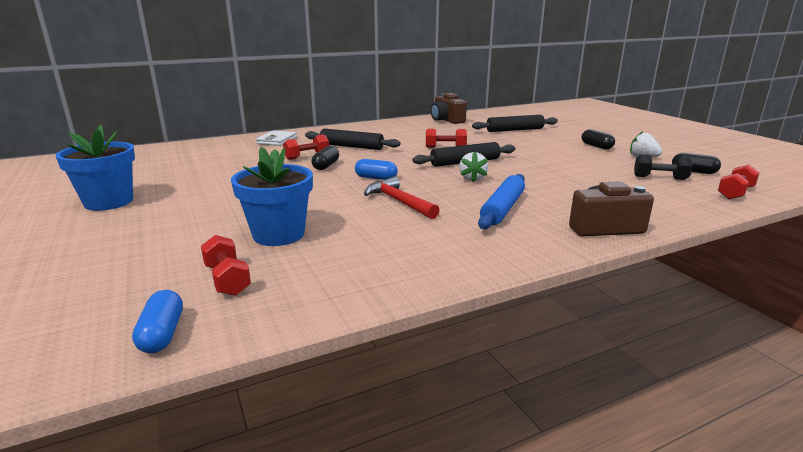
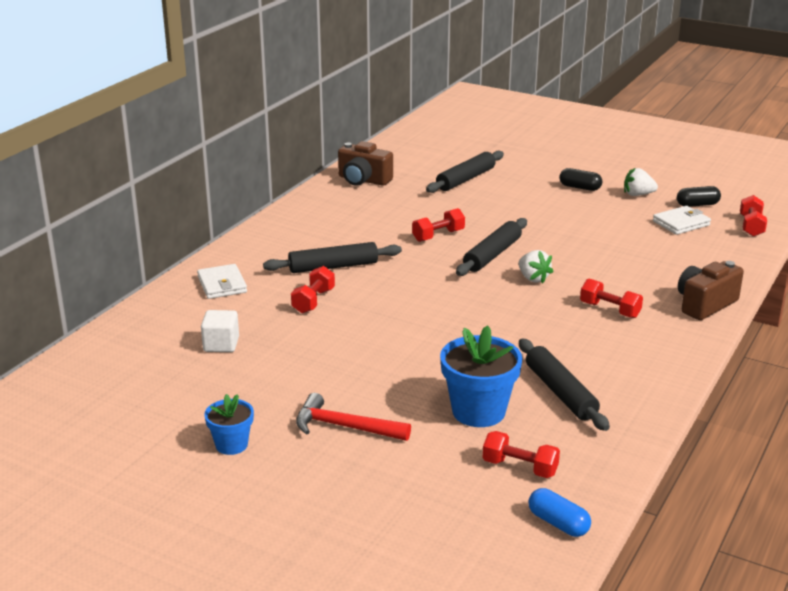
camera: 35 degrees left, 5 degrees up
(109, 202) = (231, 445): blue flower pot -> blue flower pot, size x0.58
(217, 161) = (221, 344): none -> white cube
(326, 166) = (362, 309): black capsule -> none
(362, 244) = (560, 392): none -> black rolling pin
(376, 178) = (444, 309): blue capsule -> none
(399, 202) = (515, 333): red hammer -> red hammer (345, 427)
(503, 209) = (609, 310): blue rolling pin -> red dumbbell
(660, 178) = (681, 223): black dumbbell -> white wallet

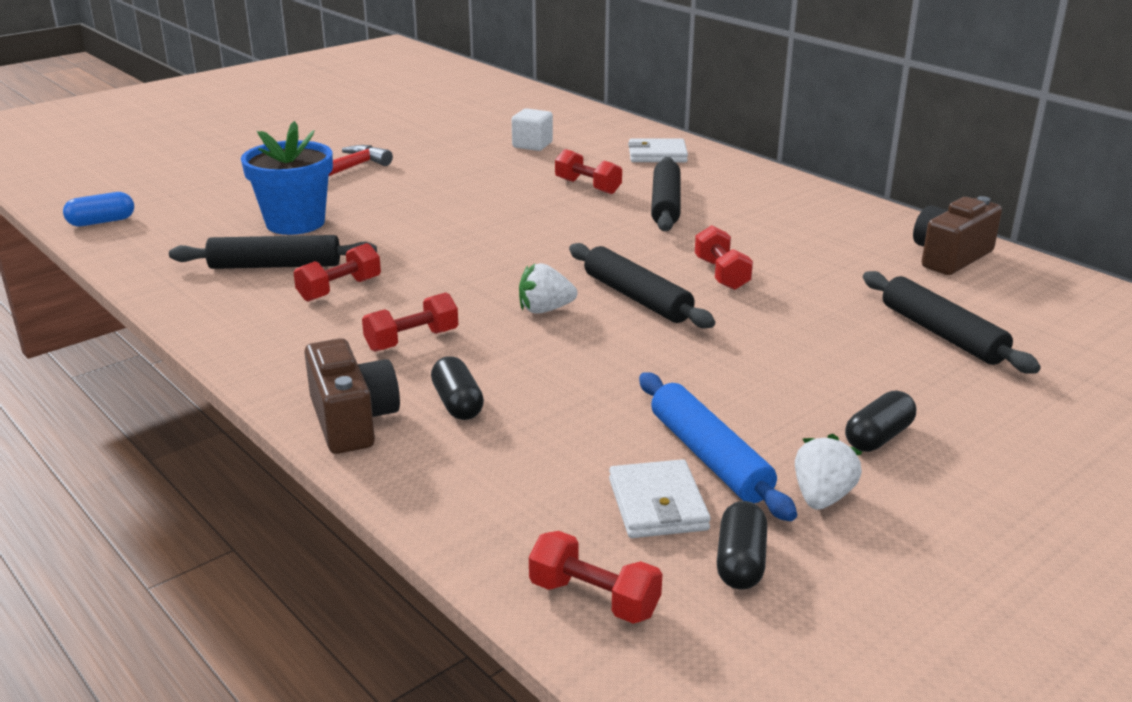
camera: 110 degrees right, 0 degrees up
(231, 445) = (368, 136): blue flower pot -> none
(520, 468) = (190, 223): red dumbbell -> red dumbbell (339, 289)
(634, 217) = (709, 457): none -> blue rolling pin
(658, 281) = (457, 403): none -> black capsule

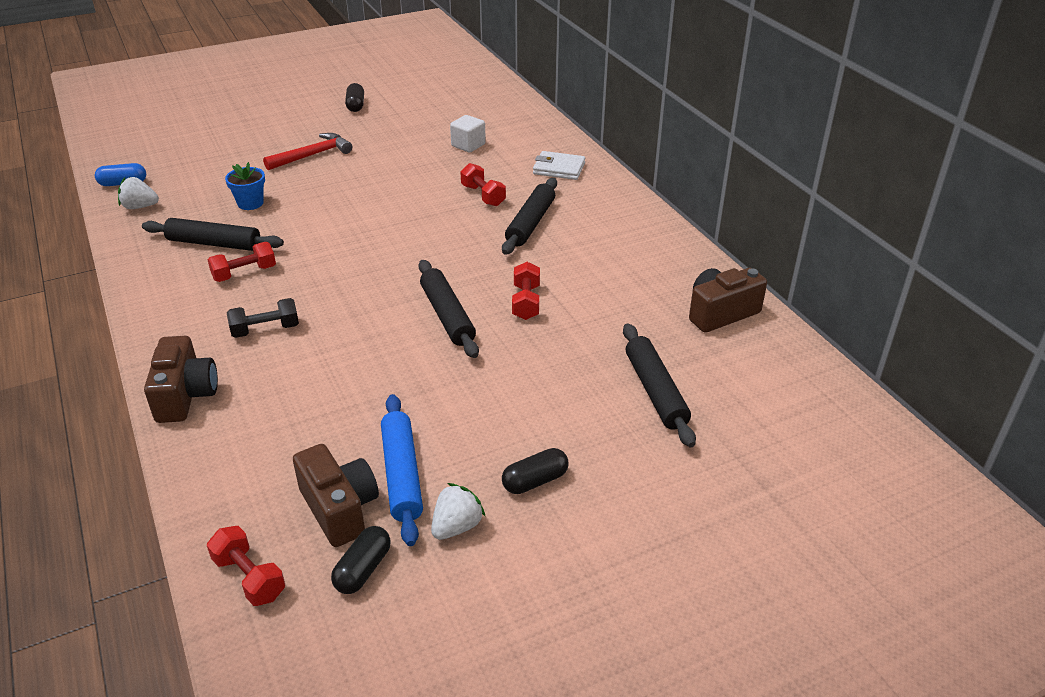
camera: 15 degrees right, 10 degrees up
(295, 223) = (250, 203): blue flower pot -> blue flower pot, size x0.58
(412, 340) = (265, 330): red dumbbell -> black dumbbell
(457, 403) = (262, 393): black capsule -> black capsule (355, 105)
(545, 310) = (374, 316): white strawberry -> white strawberry (140, 207)
(657, 504) = (340, 509): white wallet -> brown camera

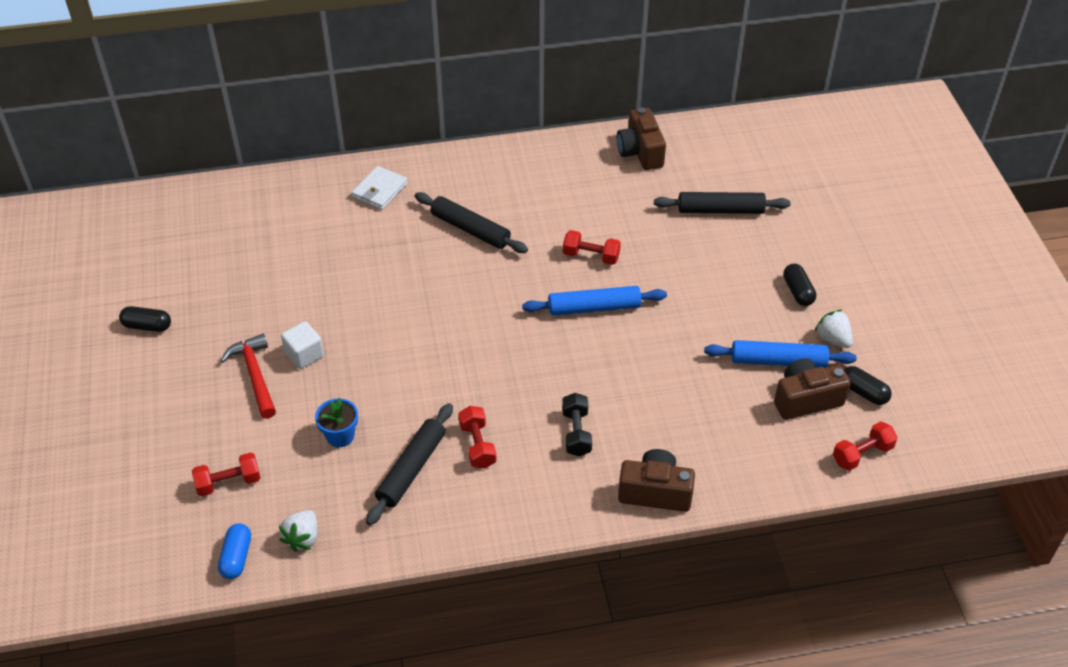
camera: 75 degrees left, 10 degrees up
(447, 316) = (594, 308): black rolling pin -> blue rolling pin
(468, 145) = (298, 246): white cube -> white cube (304, 355)
(483, 195) = (406, 252): red dumbbell -> red dumbbell (228, 482)

